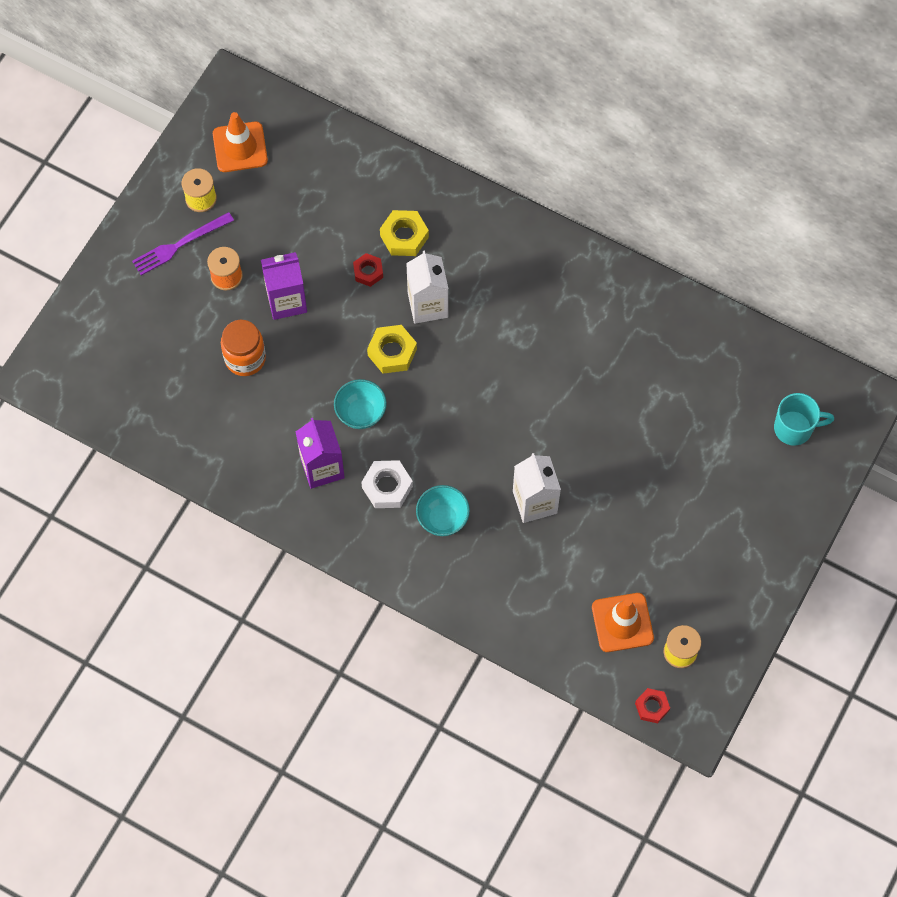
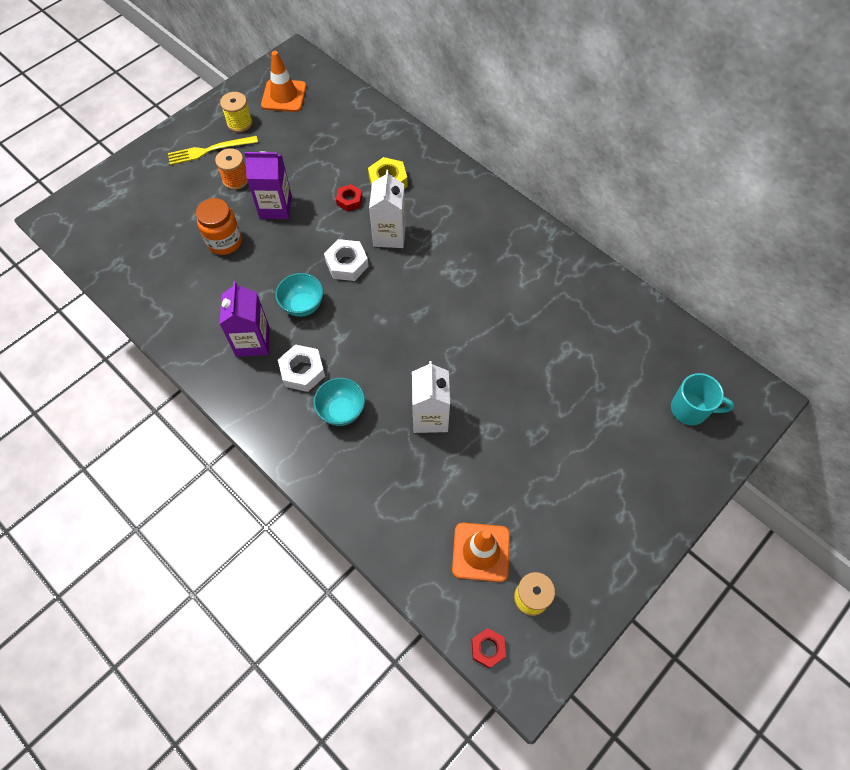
camera: 15 degrees right, 5 degrees down
(180, 245) = (209, 150): purple fork -> yellow fork
(392, 352) = (347, 264): yellow nut -> white nut

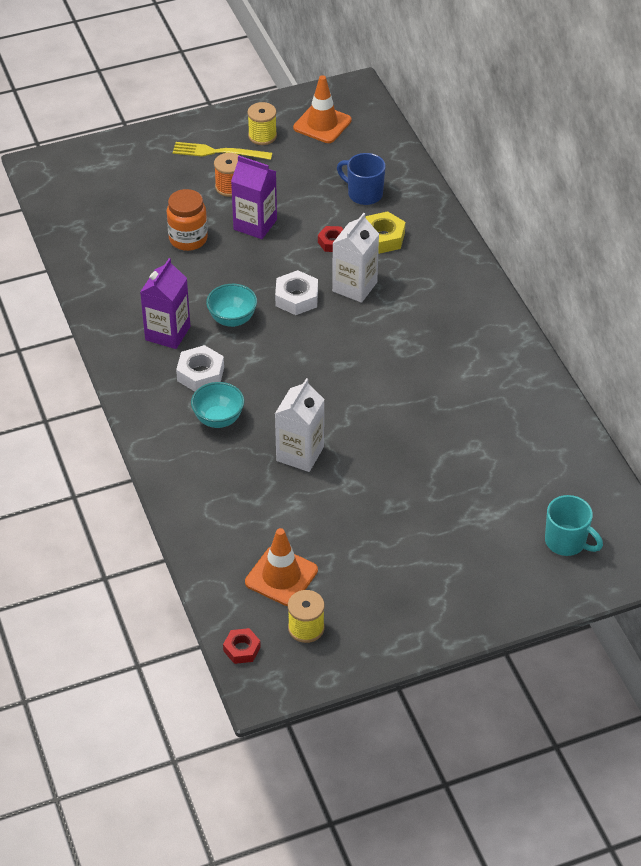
camera: 25 degrees right, 15 degrees down
(351, 147) = (364, 194): none -> blue mug

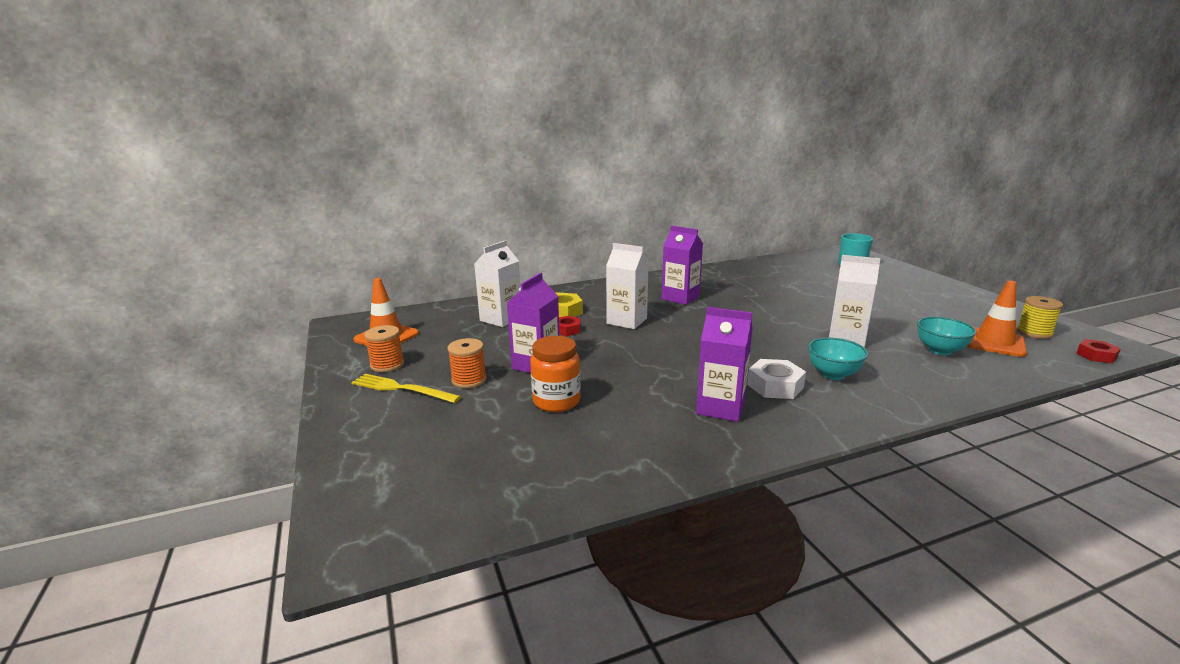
camera: 90 degrees left, 25 degrees down
(218, 152) = (402, 389): yellow fork -> yellow fork turned 105 degrees clockwise
(232, 319) = (685, 372): turquoise bowl -> turquoise bowl (940, 350)
(262, 136) = (387, 365): yellow spool -> orange spool
(296, 298) = (646, 343): white nut -> none
(364, 194) = (501, 319): blue mug -> white carton
(426, 336) = (680, 298): none -> purple carton

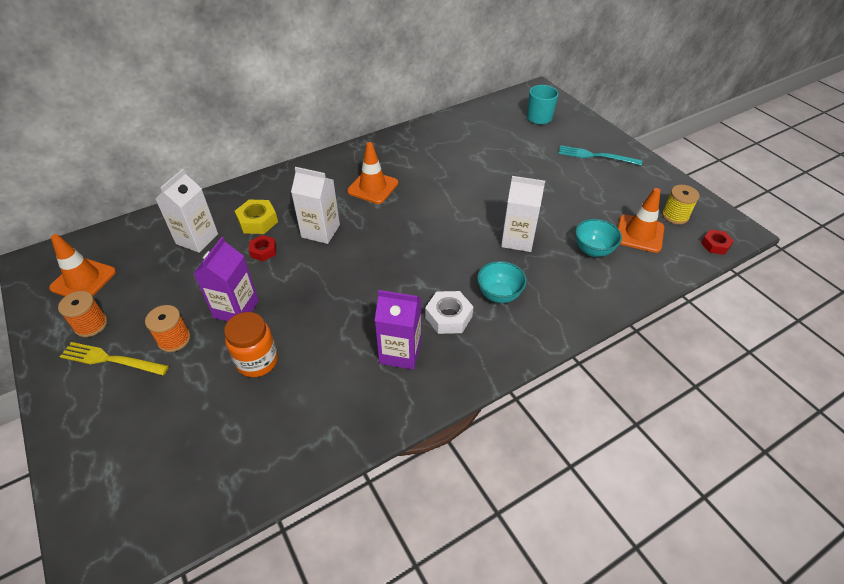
camera: 10 degrees left, 25 degrees up
(680, 298) = (373, 187): purple carton -> orange traffic cone
(922, 290) = (596, 156): none -> turquoise fork

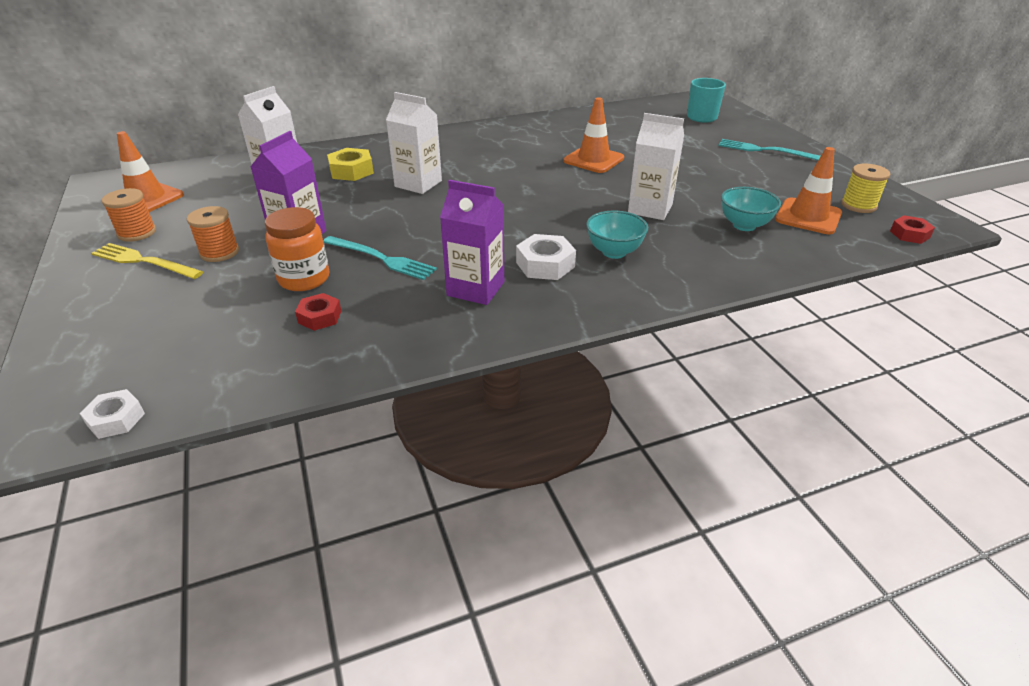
camera: 10 degrees right, 10 degrees down
(155, 540) = (116, 419): none -> white nut
(263, 251) = (348, 193): red nut -> red nut (320, 317)
(314, 328) = (381, 258): none -> turquoise fork
(373, 187) = (490, 155): orange traffic cone -> orange traffic cone (593, 160)

